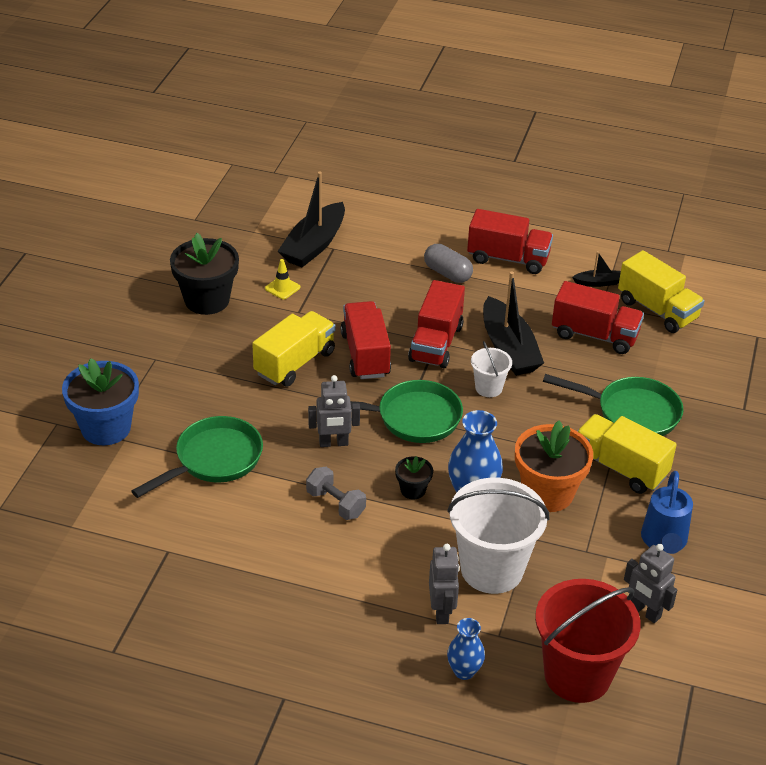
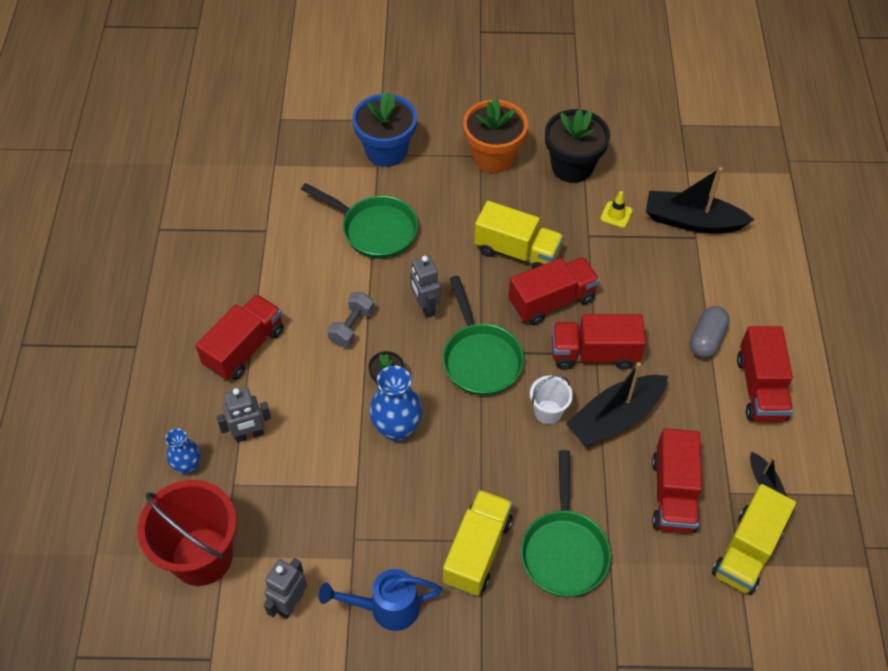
camera: 75 degrees right, 15 degrees up
(327, 597) = (244, 348): none -> red truck
(492, 569) = (309, 463): white bucket -> none
(548, 493) = (419, 491): orange flower pot -> orange flower pot (493, 157)

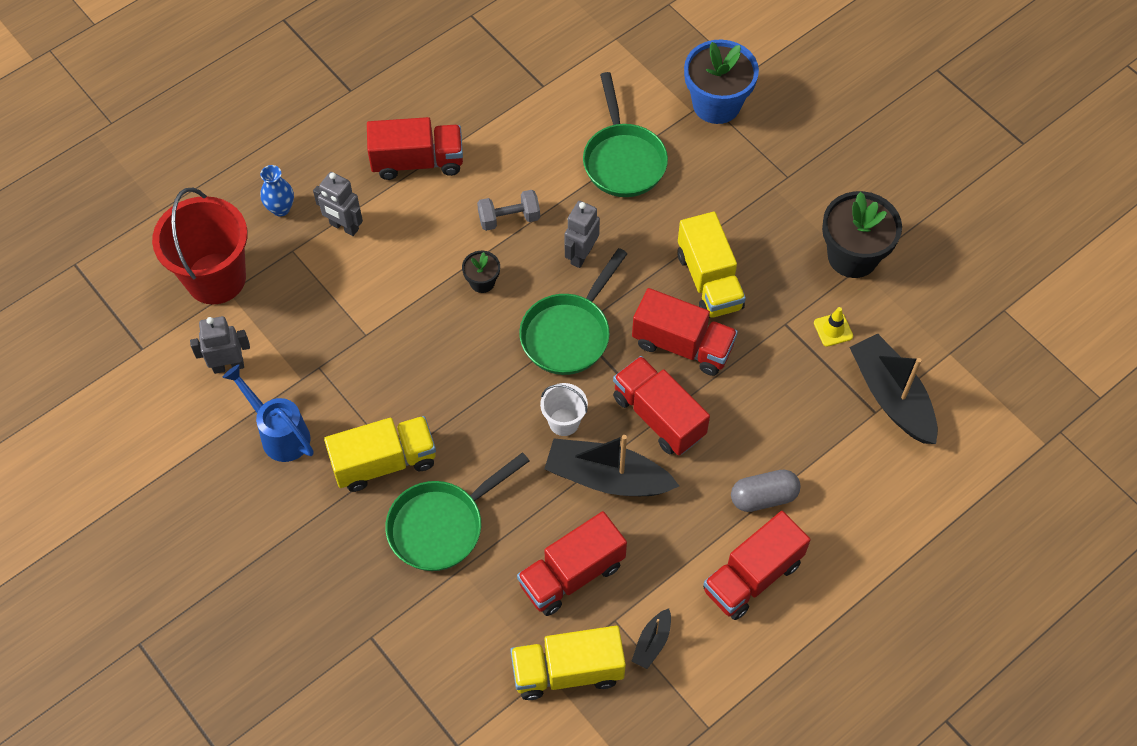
camera: 50 degrees right, 5 degrees up
(397, 428) = (443, 323): blue vase -> none
(493, 157) = (797, 187): orange flower pot -> none

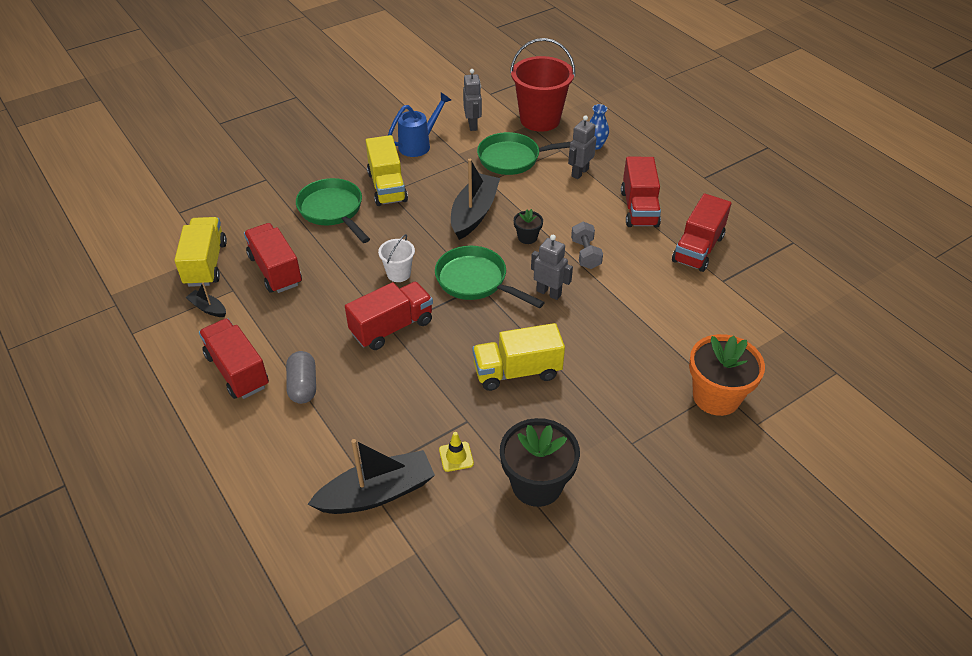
camera: 95 degrees right, 15 degrees down
(607, 478) = (346, 294): black boat -> black boat (474, 213)
(623, 160) = (646, 325): green pan -> green pan (514, 158)
(682, 345) = (455, 348): red truck -> red truck (698, 249)
(716, 104) = (716, 397): blue flower pot -> orange flower pot

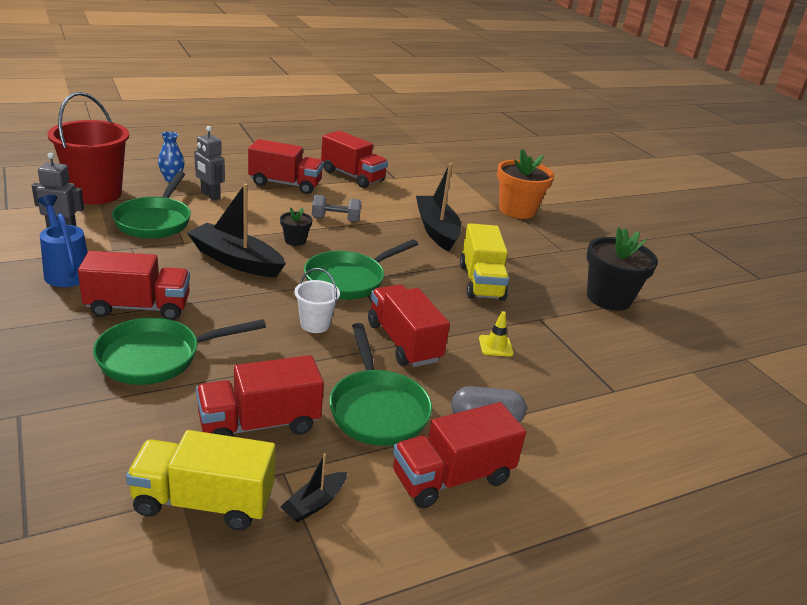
camera: 85 degrees left, 15 degrees down
(303, 323) = (377, 408): none -> green pan
(377, 493) = (631, 384): black boat -> black boat (436, 230)
(387, 187) = (138, 307): yellow truck -> red truck
(456, 456) = (583, 332): yellow traffic cone -> yellow traffic cone (495, 346)
(549, 293) = (381, 247): grey robot -> none

